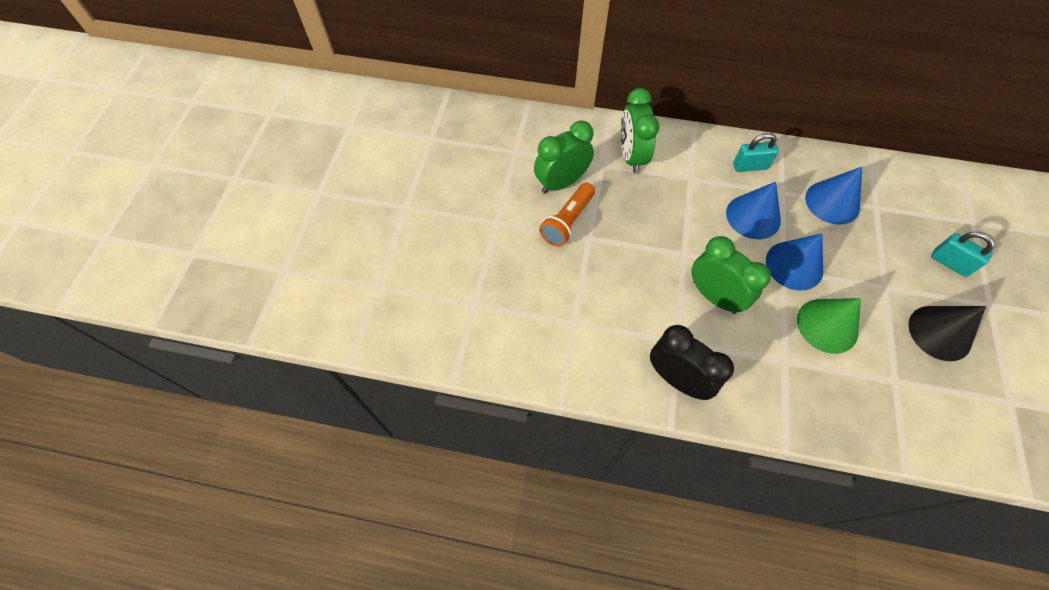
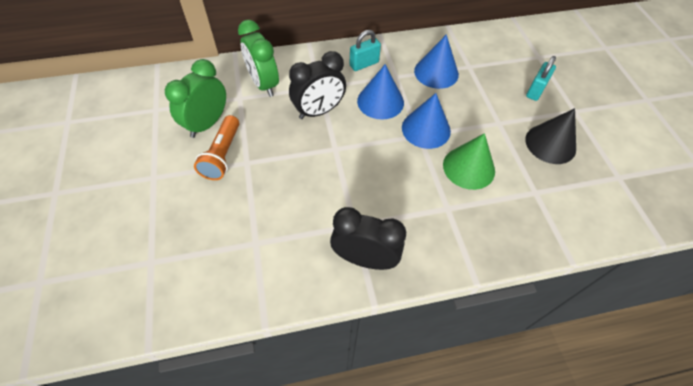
camera: 25 degrees left, 5 degrees down
(680, 206) = (319, 111): none -> black clock
(714, 296) = (372, 176): green clock -> none
(949, 263) = (535, 90): turquoise padlock -> turquoise padlock turned 75 degrees counterclockwise

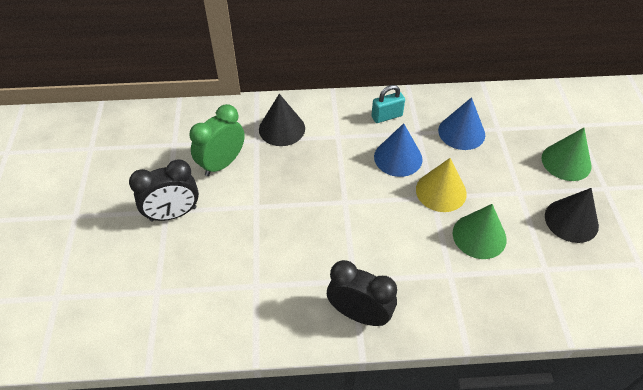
camera: 10 degrees right, 5 degrees down
(222, 155) = (233, 196): orange flashlight -> none
(263, 84) = (282, 128): green clock -> black cone
(319, 111) = (333, 162): black clock -> black clock (173, 214)
(426, 129) = (441, 191): blue cone -> yellow cone
(535, 90) = (566, 162): turquoise padlock -> green cone

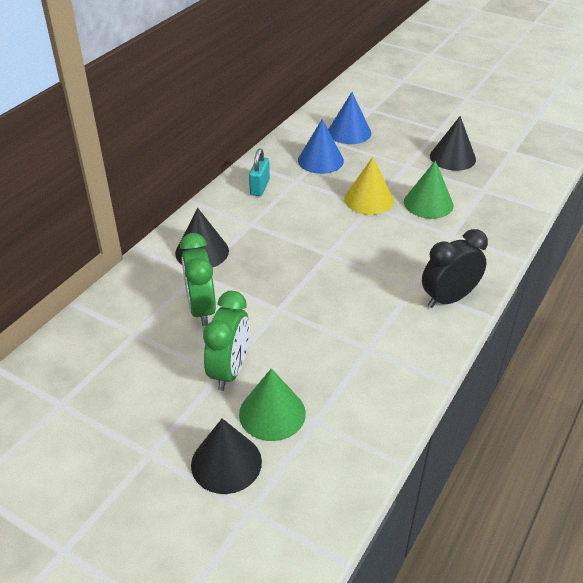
camera: 55 degrees left, 10 degrees down
(89, 260) = (226, 463): none -> black cone
(173, 214) = (229, 371): black clock -> green clock
(398, 157) = (311, 203): blue cone -> blue cone (349, 132)
(566, 162) = (399, 132): green cone -> green cone (272, 413)

